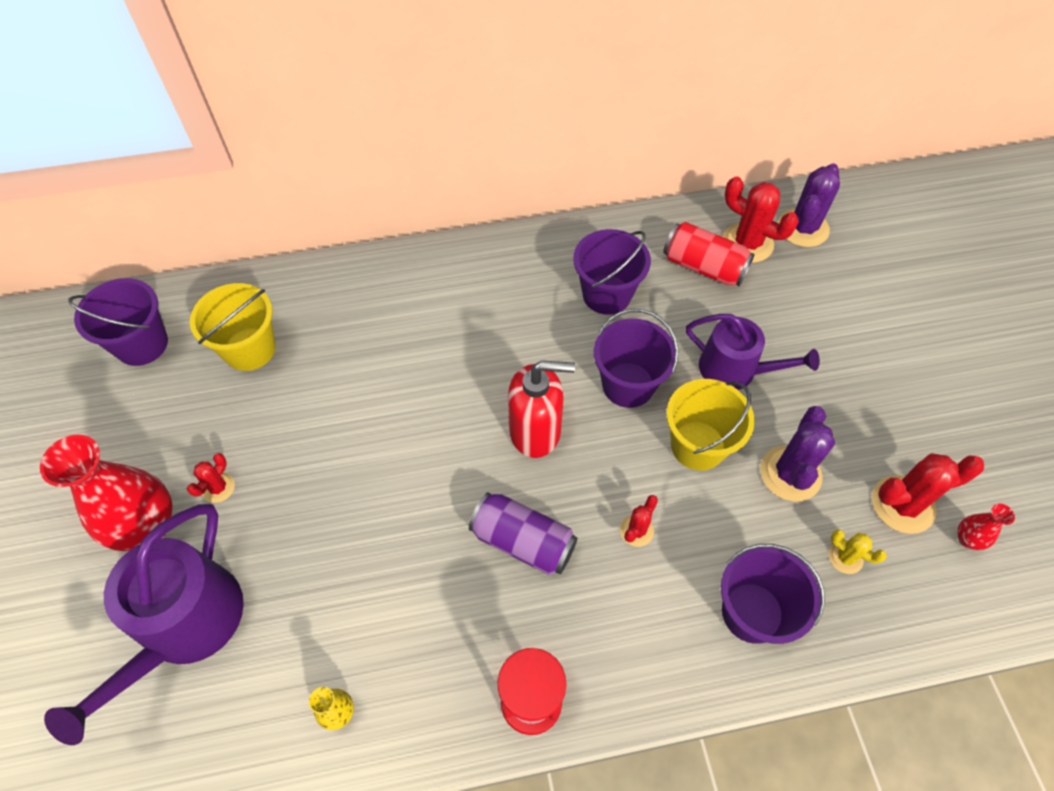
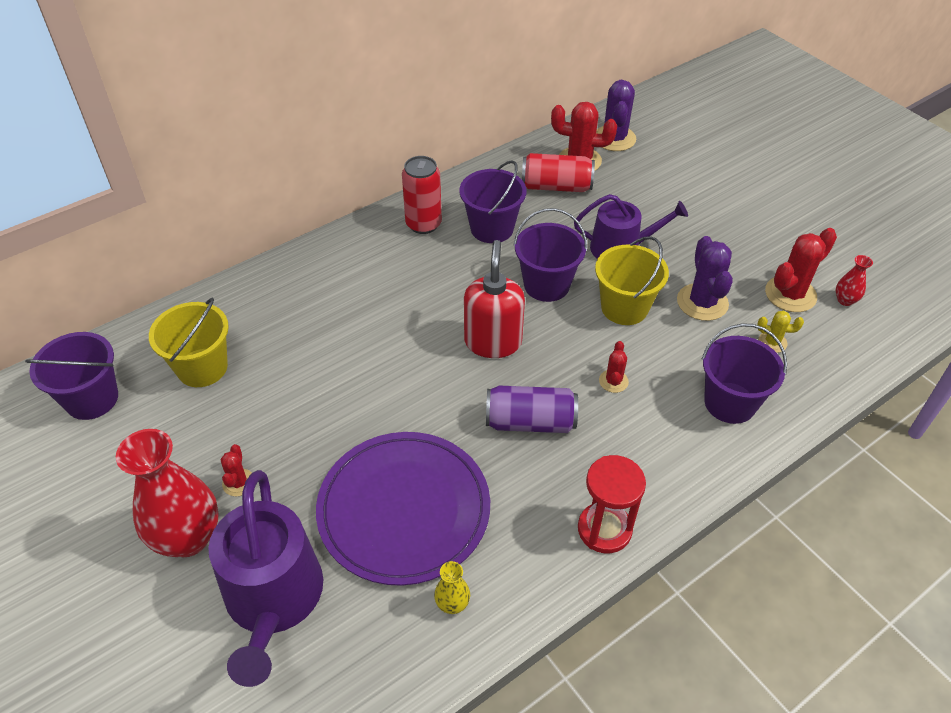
camera: 25 degrees left, 10 degrees down
(348, 585) = (404, 509): none -> purple plate
(535, 431) = (493, 342): red soap dispenser -> red soap dispenser turned 60 degrees counterclockwise
(539, 264) = (423, 224): none -> red can

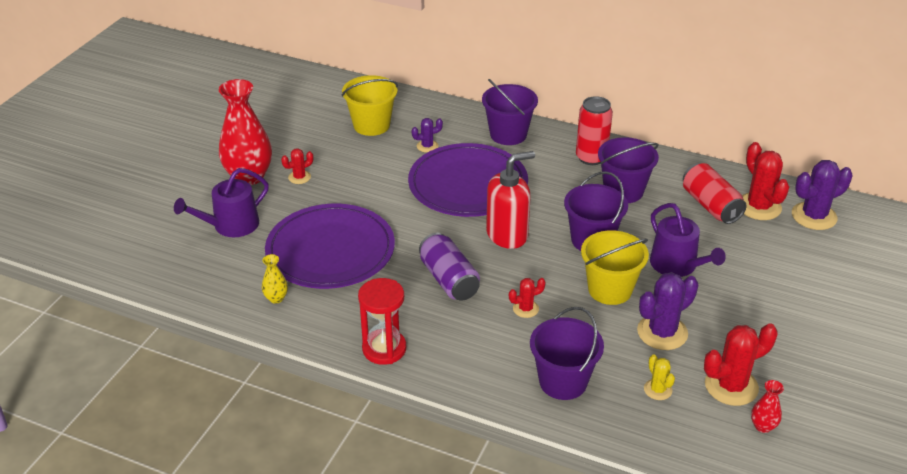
camera: 60 degrees right, 10 degrees down
(92, 399) = (315, 99): purple bucket -> purple bucket (508, 134)
(273, 600) = (230, 226): purple watering can -> purple watering can, size x0.66
(290, 336) = (427, 146): none -> purple cactus
(386, 334) = (468, 184): none -> purple plate
(790, 294) = (731, 386): red cactus -> red cactus turned 45 degrees counterclockwise

